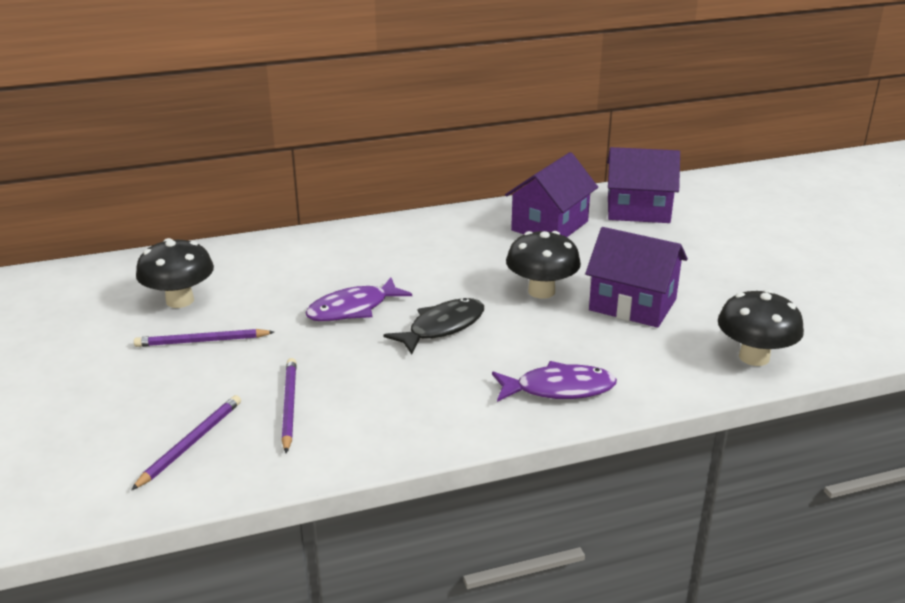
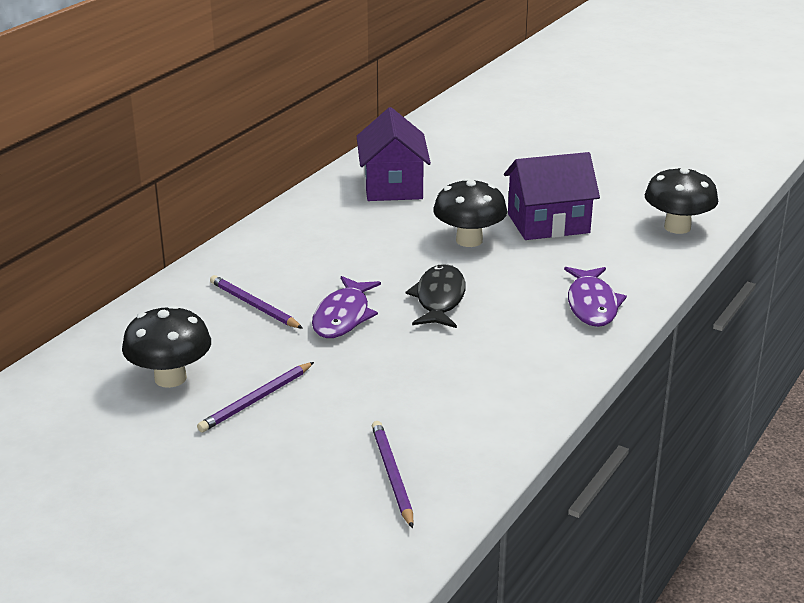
camera: 40 degrees left, 0 degrees up
(289, 406) = (421, 410): purple pencil -> purple pencil (254, 305)
(559, 389) = (592, 305): purple fish -> purple fish turned 135 degrees clockwise
(638, 210) = (441, 148): purple house -> none

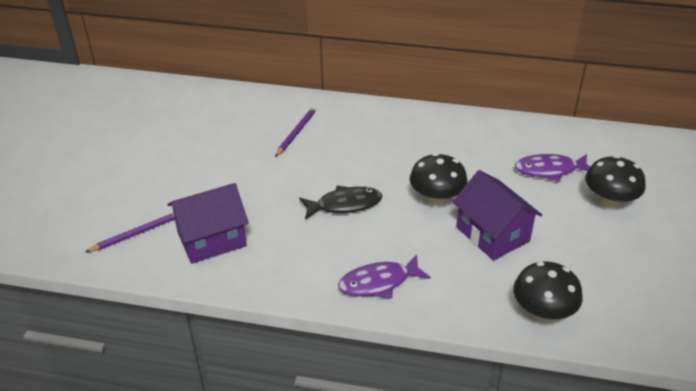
camera: 70 degrees right, 10 degrees up
(170, 378) = (207, 127): black mushroom -> black mushroom (609, 202)
(256, 400) = (196, 162): purple pencil -> none
(343, 316) = (301, 170): purple fish -> purple fish (549, 170)
(392, 186) = (493, 144): purple house -> purple house (212, 239)

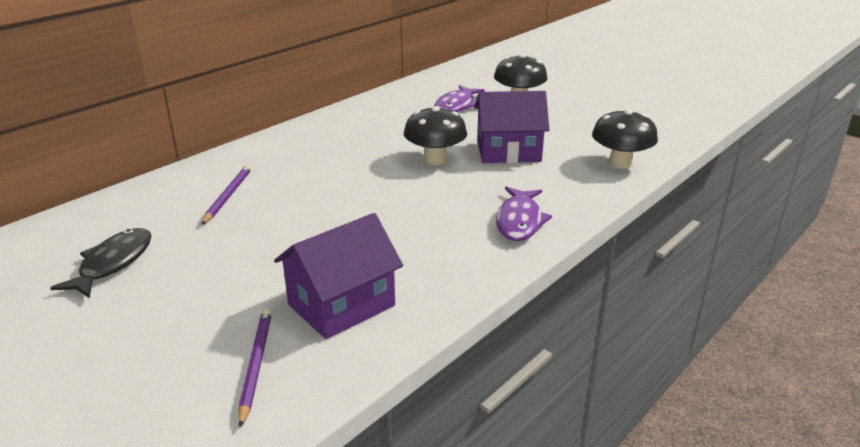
camera: 60 degrees left, 10 degrees down
(212, 239) = (341, 305): purple house -> purple house turned 45 degrees clockwise
(296, 132) = (228, 196): purple pencil -> purple pencil turned 45 degrees clockwise
(345, 205) = (386, 204): black fish -> black fish (113, 263)

